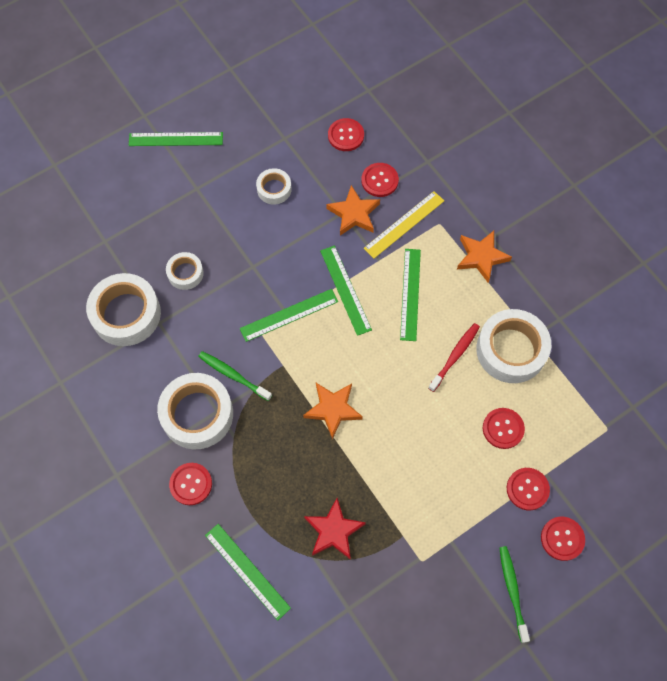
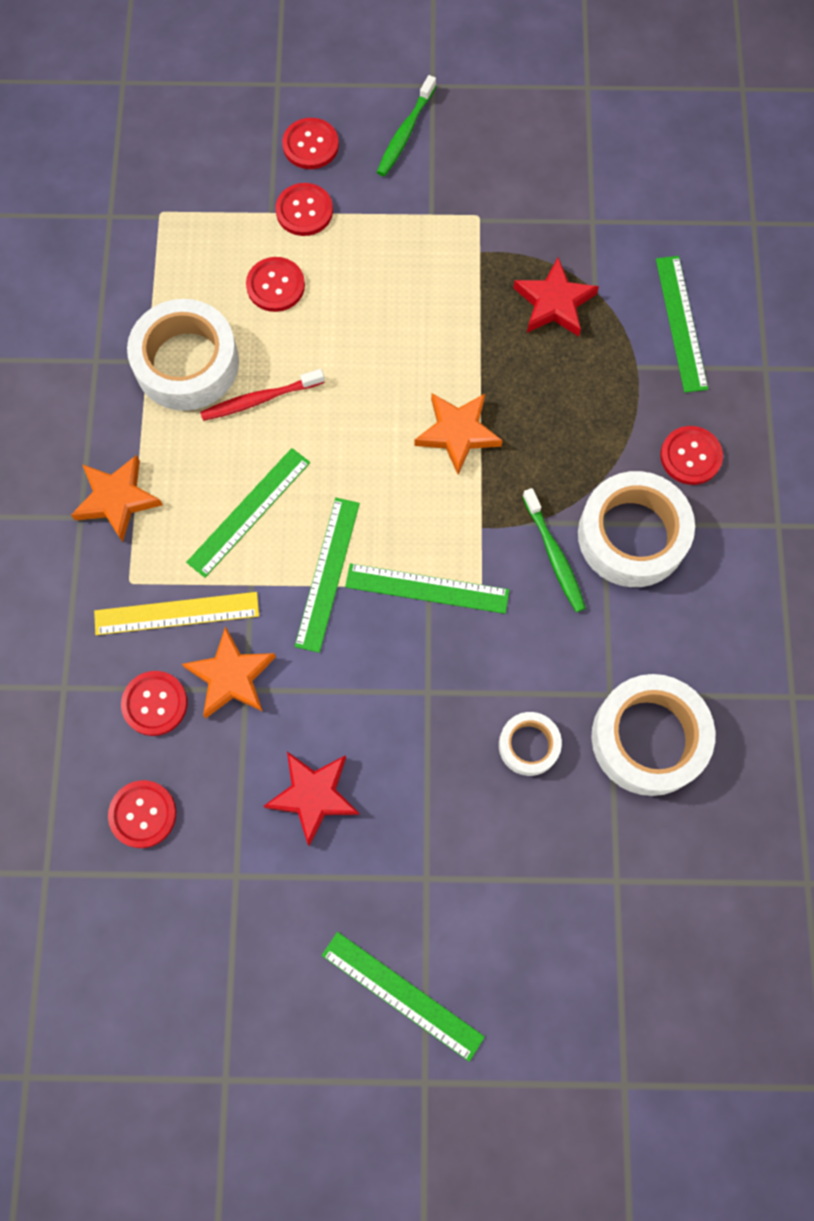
camera: 145 degrees left, 5 degrees up
(274, 189) = (313, 796): white tape -> red star

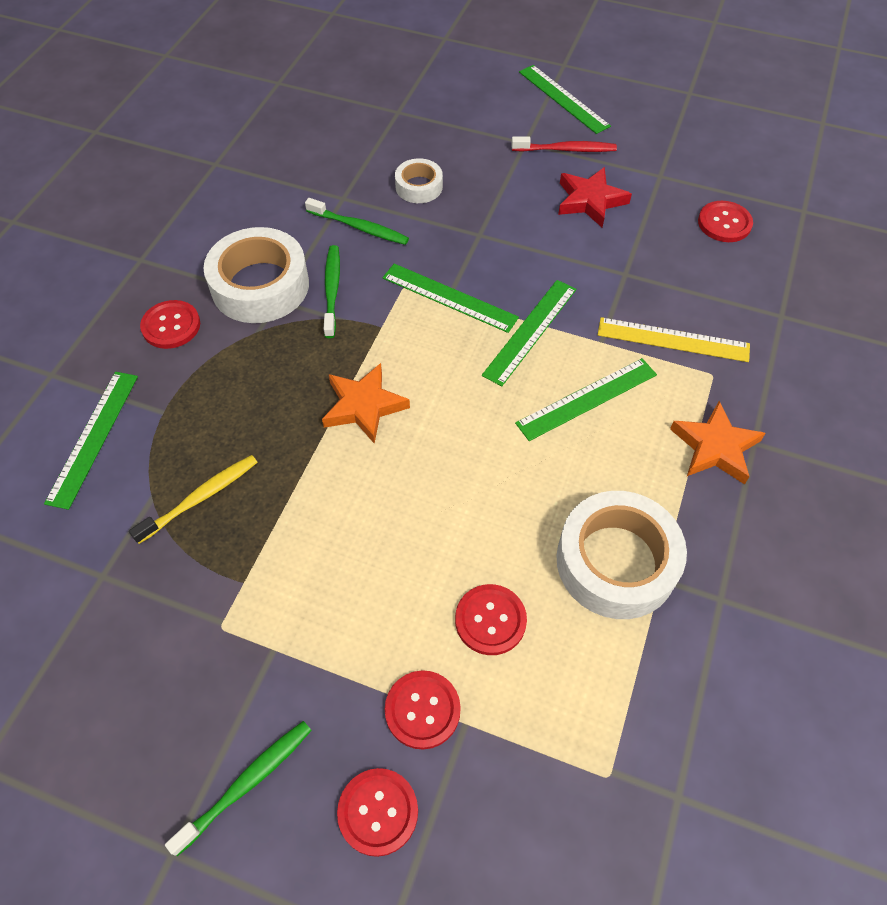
camera: 160 degrees left, 15 degrees down
(155, 704) = (703, 284): red button -> none
(231, 677) = (635, 284): orange star -> none
(260, 399) = (547, 497): red toothbrush -> red toothbrush (566, 150)
(554, 303) = (200, 498): red star -> yellow toothbrush
(568, 654) = (359, 227): none -> green toothbrush
(648, 738) = (331, 169): white tape -> none

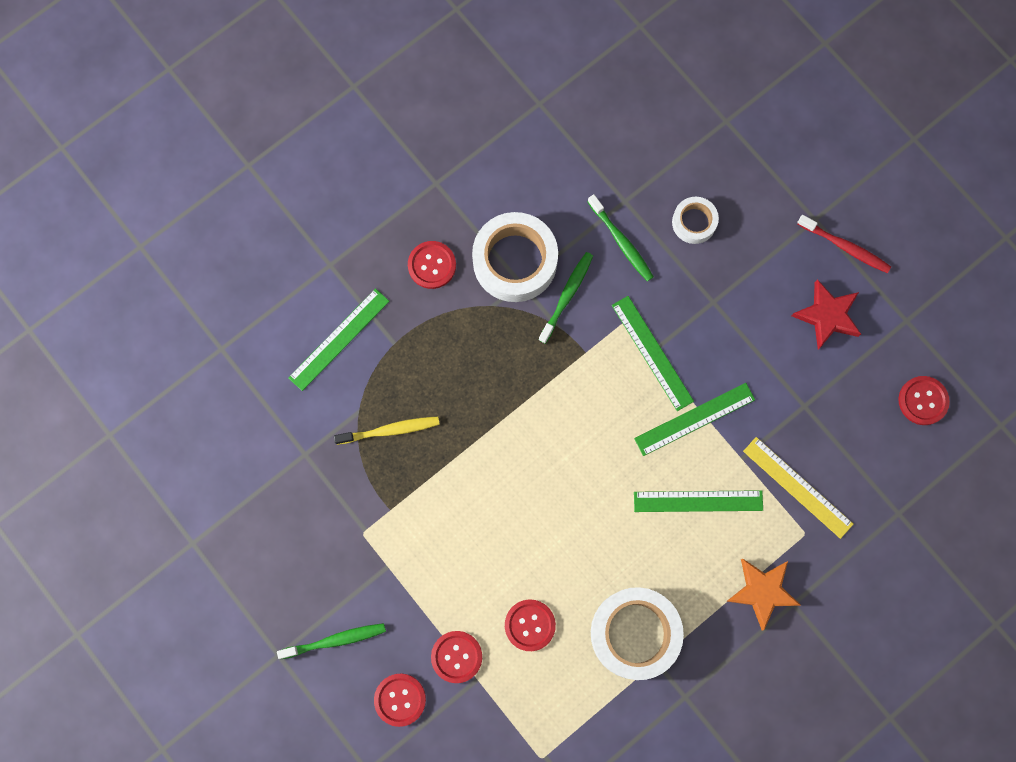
camera: 30 degrees right, 20 degrees up
(364, 406) = (535, 417): orange star -> none
(563, 99) = (884, 183): green ruler -> none

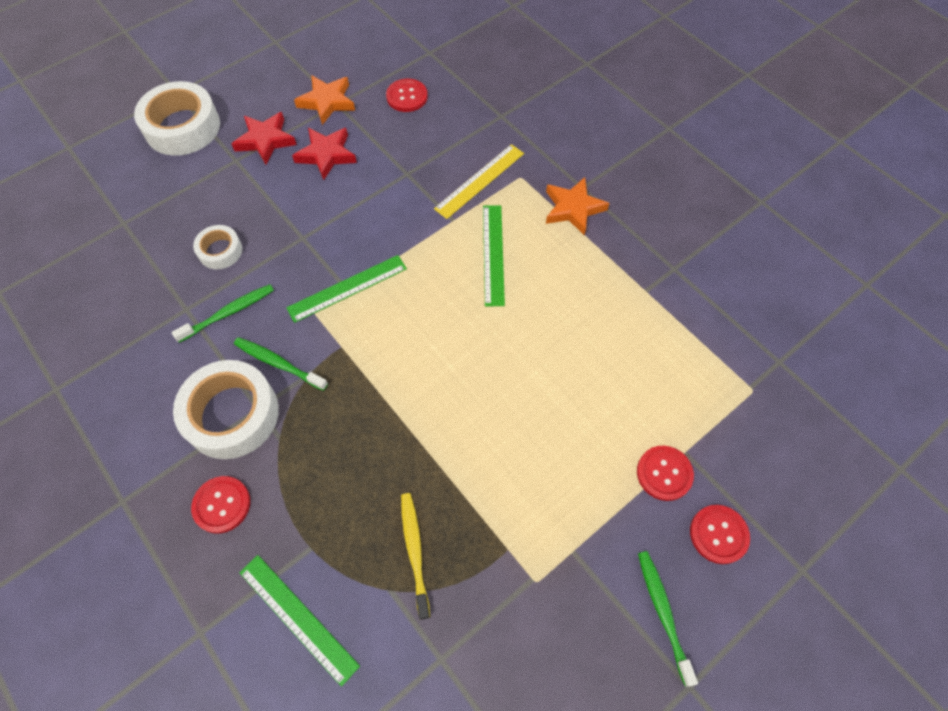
camera: 90 degrees left, 15 degrees down
(530, 625) = (623, 400): red button -> none
(635, 633) = (621, 307): white tape -> white tape (182, 127)
(694, 419) = (415, 255): green ruler -> none
(845, 247) = (265, 140): red toothbrush -> red star
(908, 309) = (327, 102): none -> orange star

